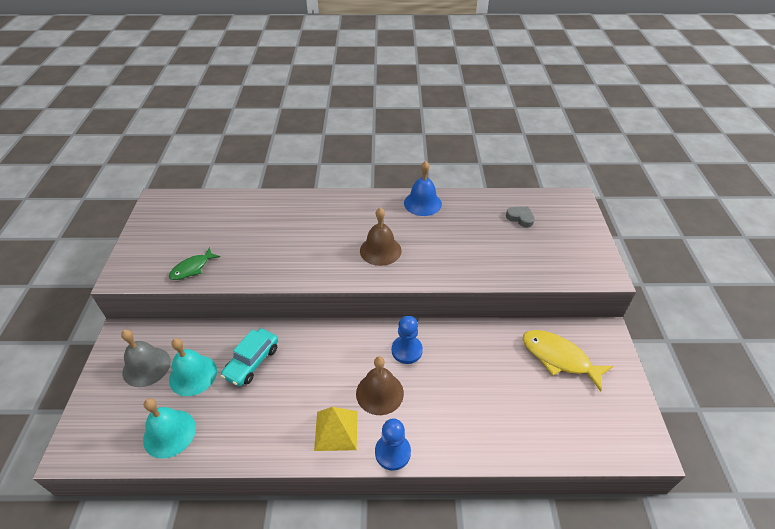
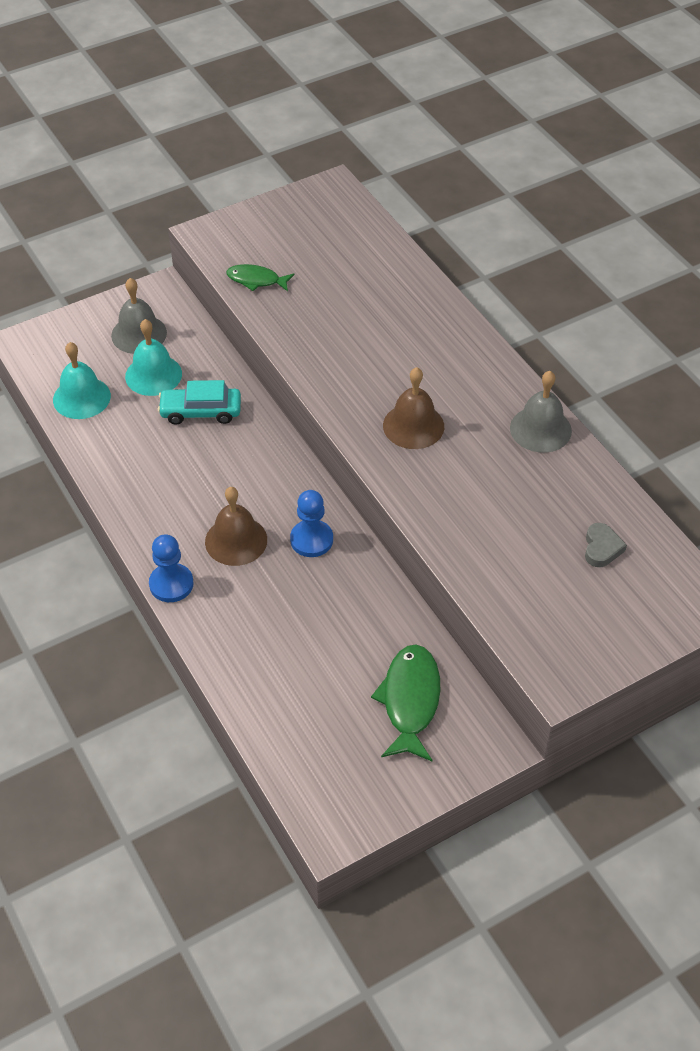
camera: 60 degrees right, 5 degrees up
(336, 430) = (166, 524): yellow pyramid -> none
(422, 203) = (540, 429): blue bell -> grey bell
(559, 358) = (410, 700): yellow fish -> green fish

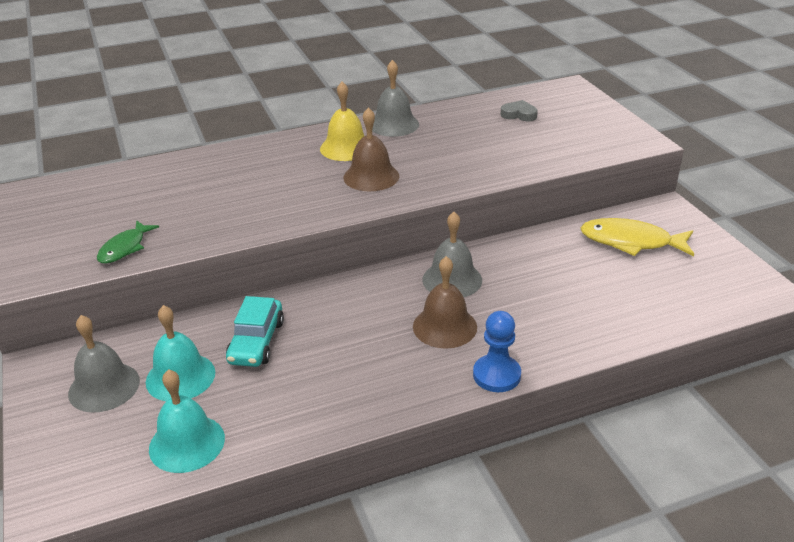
camera: 80 degrees left, 15 degrees down
(311, 540) = (452, 279): blue pawn -> grey bell
(410, 700) = (631, 242): green fish -> yellow fish
(472, 396) = (346, 148): none -> yellow bell

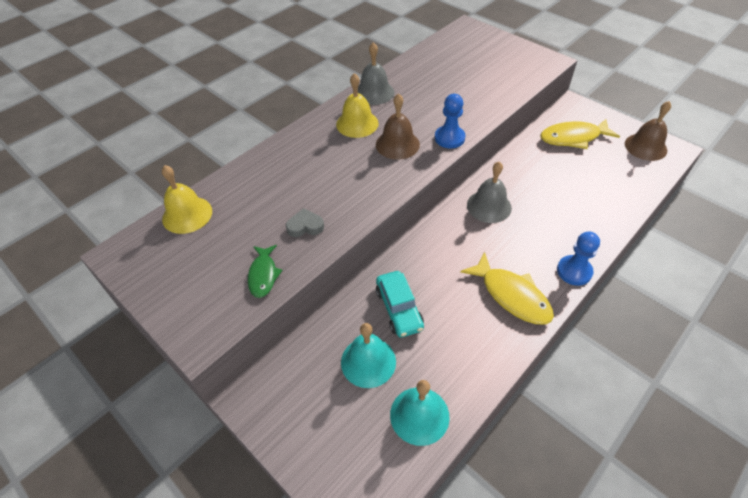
camera: 25 degrees left, 15 degrees up
(104, 387) = (317, 395): grey bell -> none
(105, 180) = (187, 214): none -> yellow bell
(395, 373) = (512, 295): none -> yellow fish
(436, 185) = (449, 138): none -> blue pawn
(445, 326) = (513, 246): brown bell -> brown bell (645, 147)
(519, 114) = (453, 59): grey heart -> grey heart (305, 226)

